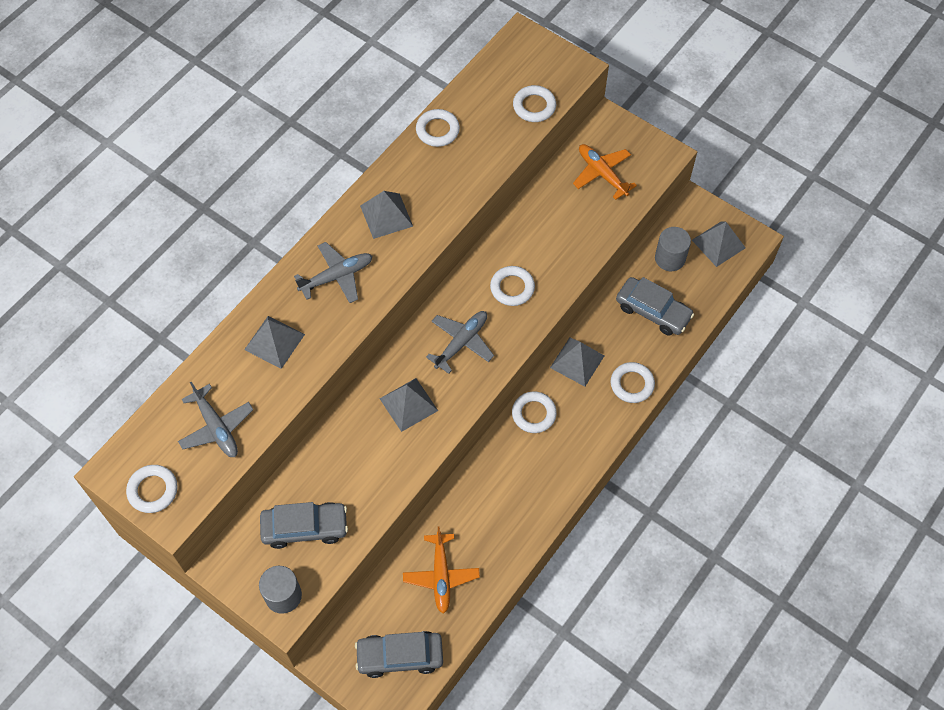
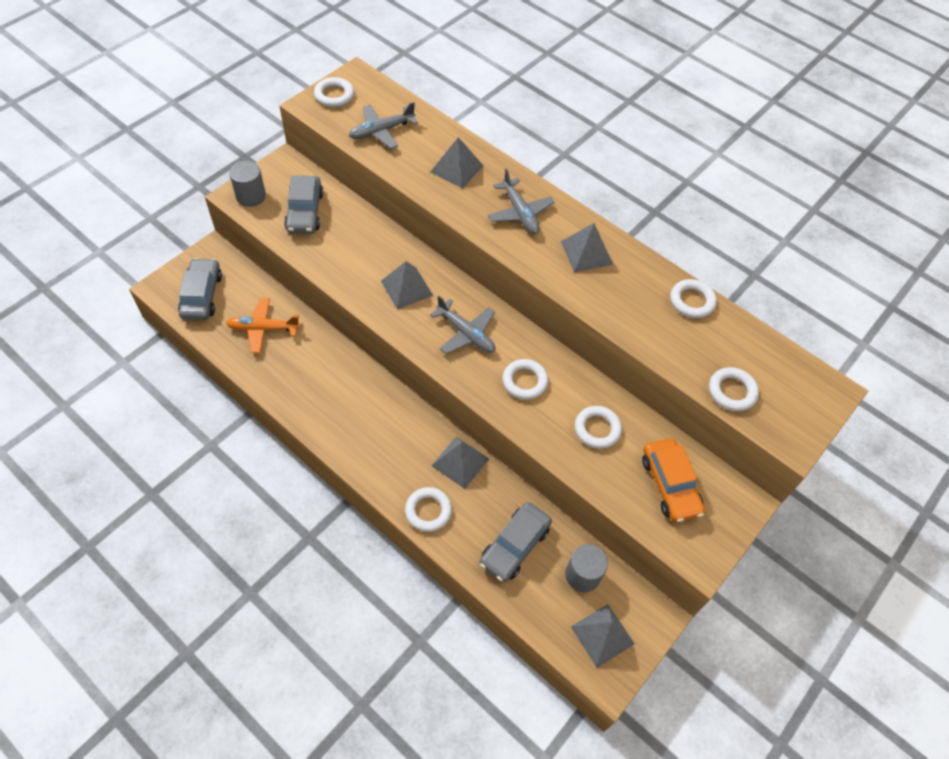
camera: 90 degrees right, 5 degrees down
(534, 414) = (407, 416): white ring -> white ring (597, 429)
(602, 174) = (670, 485): orange plane -> orange car

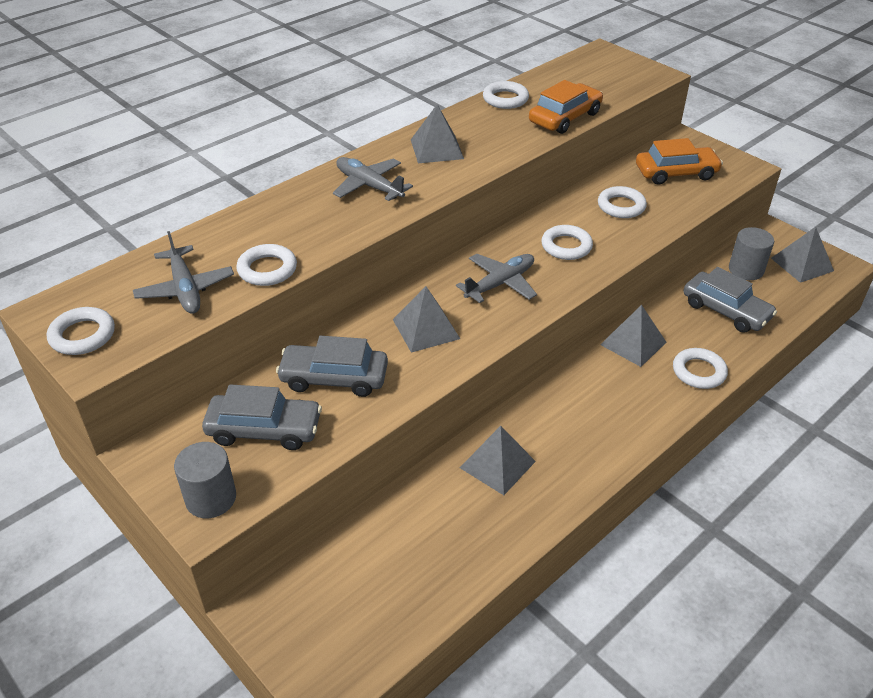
camera: 80 degrees left, 15 degrees down
(202, 295) = (353, 623): grey car -> grey car (334, 378)
(263, 329) = (430, 534): orange plane -> none
(456, 168) = (282, 227): grey pyramid -> grey pyramid (497, 464)
(520, 212) = (369, 186): grey plane -> grey plane turned 120 degrees counterclockwise
(667, 349) = (565, 118): none -> orange car
(732, 391) = (609, 93): white ring -> white ring (267, 269)

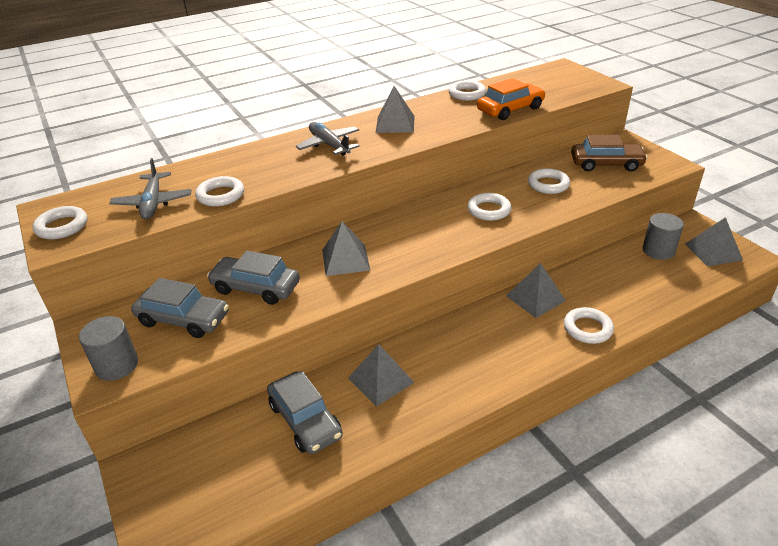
camera: 15 degrees right, 5 degrees down
(500, 284) = (421, 232): grey plane -> none
(676, 173) = (606, 164): orange car -> brown car
(725, 310) = (629, 281): grey car -> grey car (305, 420)

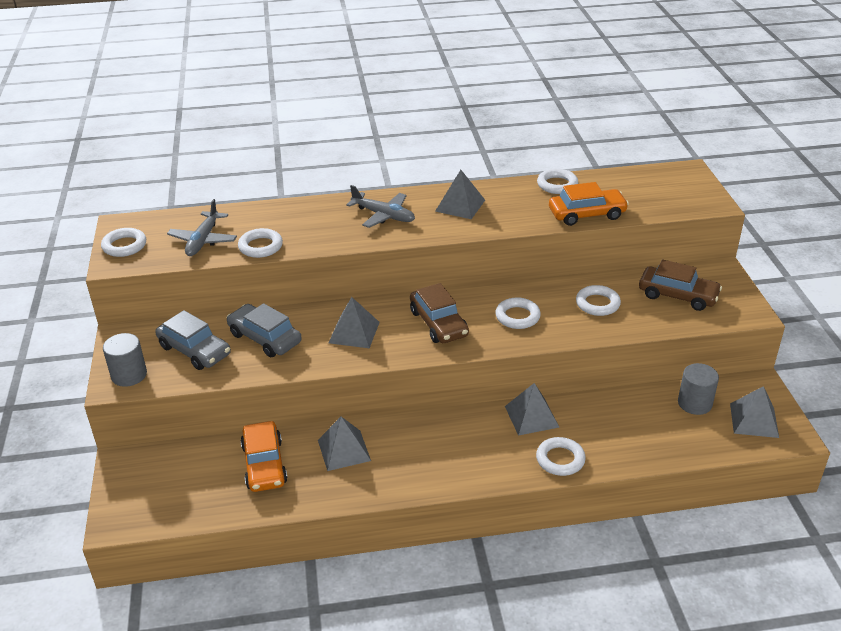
camera: 20 degrees right, 0 degrees up
(305, 420) = (264, 464): grey car -> orange car
(329, 145) = (383, 215): grey plane -> grey plane turned 135 degrees clockwise
(422, 232) = (438, 323): none -> brown car

